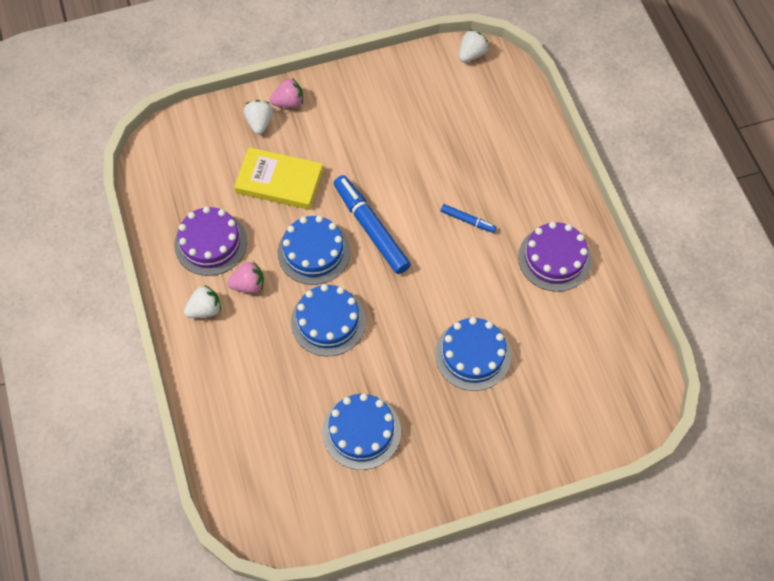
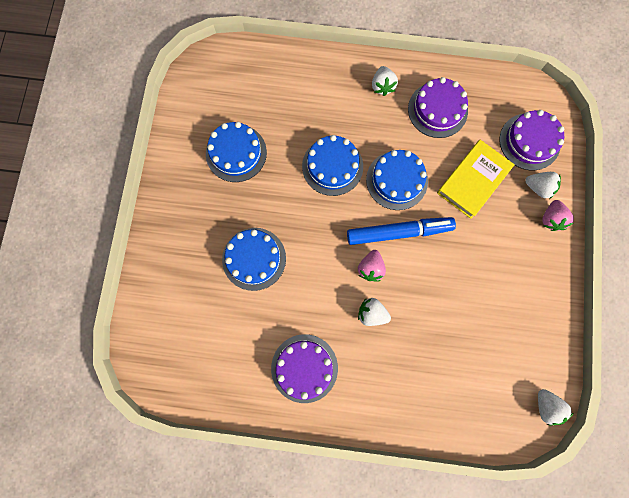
camera: 115 degrees right, 15 degrees up
(210, 146) = (529, 141): none -> purple cake
(248, 285) = (389, 123): pink strawberry -> pink strawberry (370, 268)
(467, 220) = (371, 313): blue marker -> white strawberry

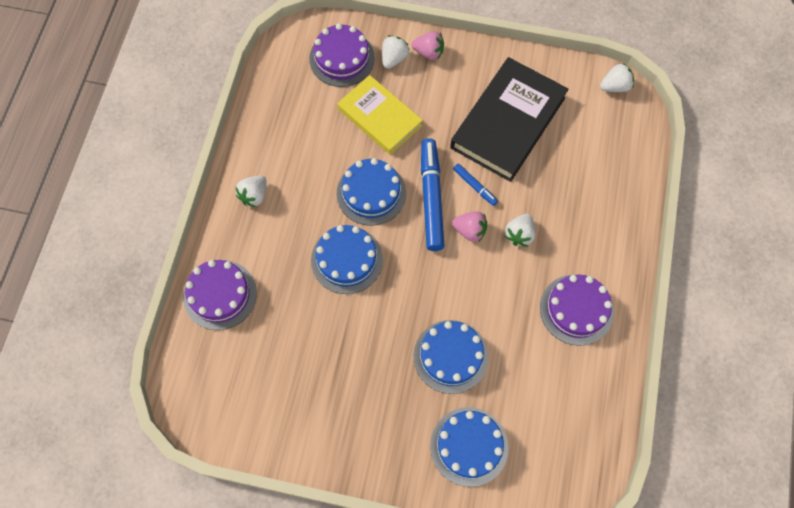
camera: 85 degrees left, 10 degrees down
(236, 153) = (316, 370): blue cake -> blue cake (469, 446)
(382, 86) = (254, 195): white strawberry -> white strawberry turned 120 degrees clockwise
(415, 270) = (474, 186): none -> blue marker
(437, 110) = (292, 141): purple cake -> purple cake (220, 294)
(486, 298) = (508, 122): none -> black book

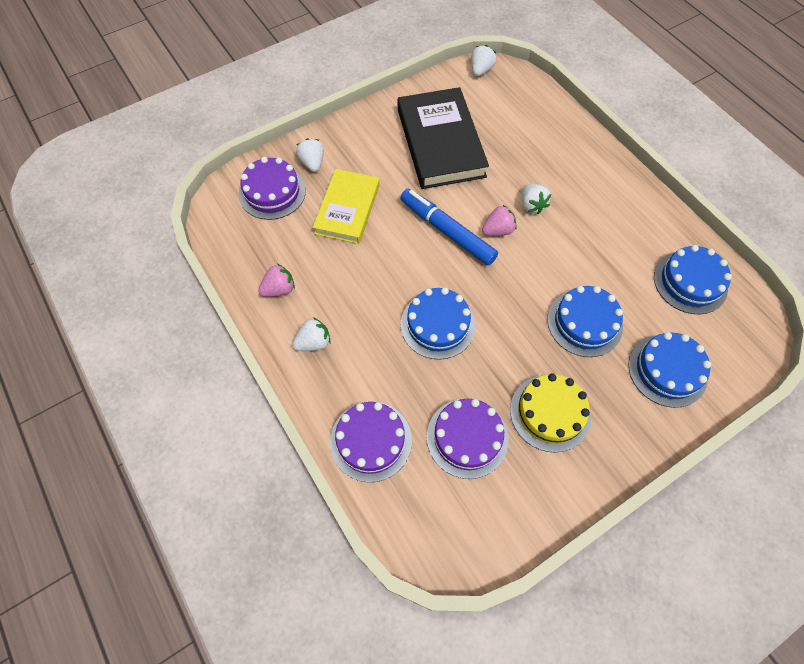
camera: 45 degrees left, 5 degrees down
(254, 195) = (314, 342): white strawberry -> white strawberry turned 105 degrees counterclockwise
(351, 391) = (550, 412): none -> yellow cake
(371, 193) = (401, 264): blue cake -> blue cake (690, 282)
(379, 117) = (347, 209): yellow book -> yellow book turned 75 degrees counterclockwise
(429, 53) = (333, 140): pink strawberry -> pink strawberry (279, 289)
(474, 186) = (467, 199): blue marker -> none
(576, 309) = (621, 220): purple cake -> purple cake (467, 437)

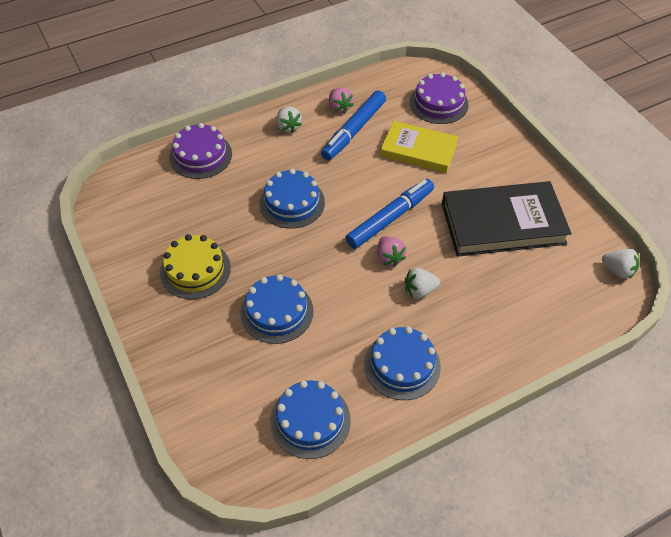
camera: 95 degrees right, 10 degrees down
(312, 163) = (472, 129): white strawberry -> none
(319, 271) = (354, 131): none -> blue marker
(467, 437) = (188, 212): purple cake -> none
(667, 370) = (214, 371): blue cake -> blue cake (402, 365)

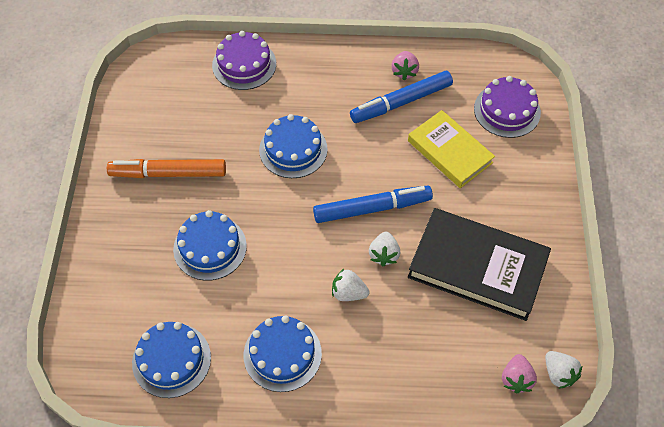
camera: 30 degrees right, 5 degrees up
(195, 270) = (168, 173): yellow cake -> orange marker
(288, 126) = (342, 70): white strawberry -> white strawberry (384, 254)
(389, 257) = (343, 247): pink strawberry -> pink strawberry (516, 379)

